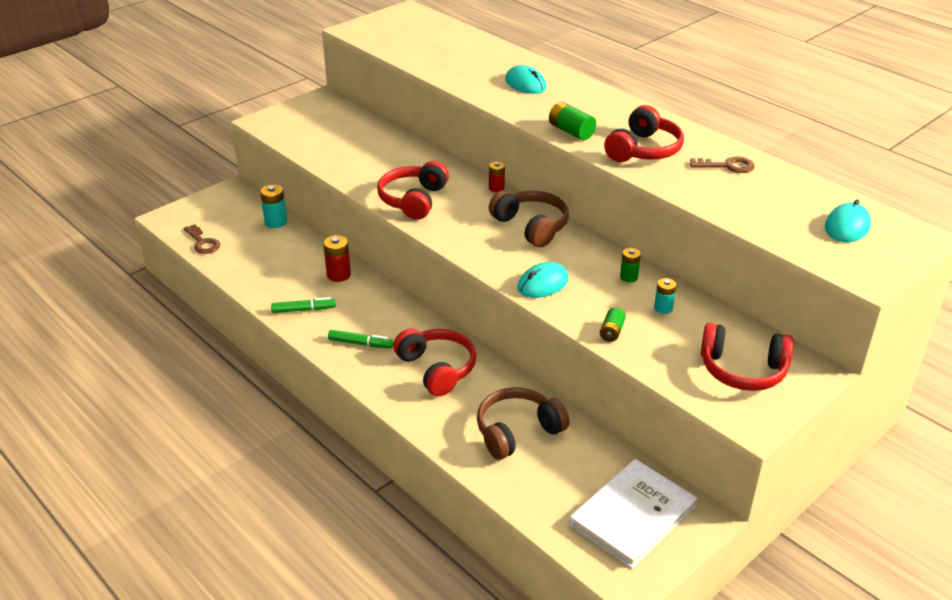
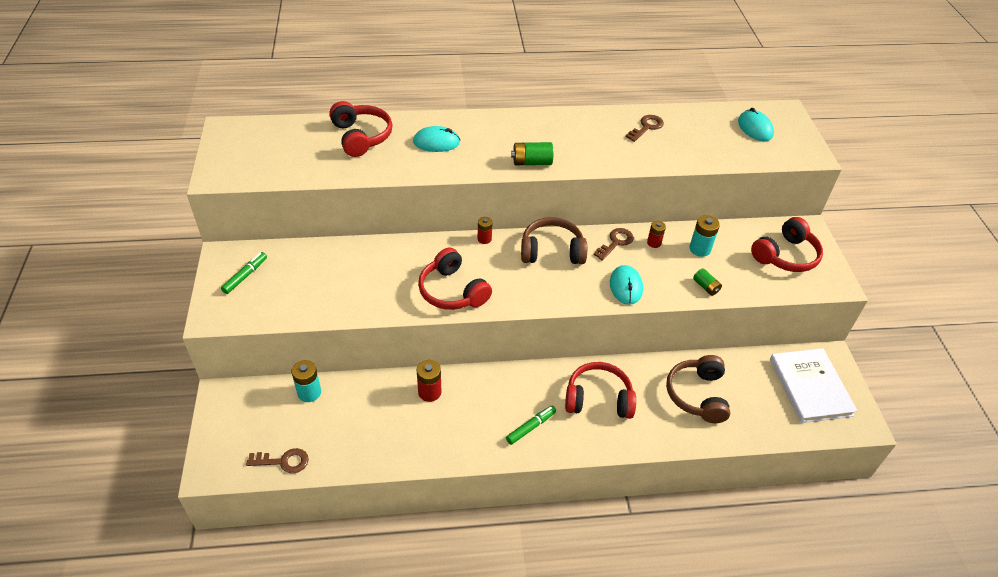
camera: 55 degrees left, 10 degrees up
(304, 310) = (455, 440): green marker -> green marker (245, 276)
(595, 255) = (615, 242): none -> brown key
(628, 277) = (654, 243): green battery -> red battery
(643, 150) = (591, 147): red headphones -> red headphones (361, 137)
(663, 308) = (700, 249): turquoise battery -> turquoise battery, size x1.51

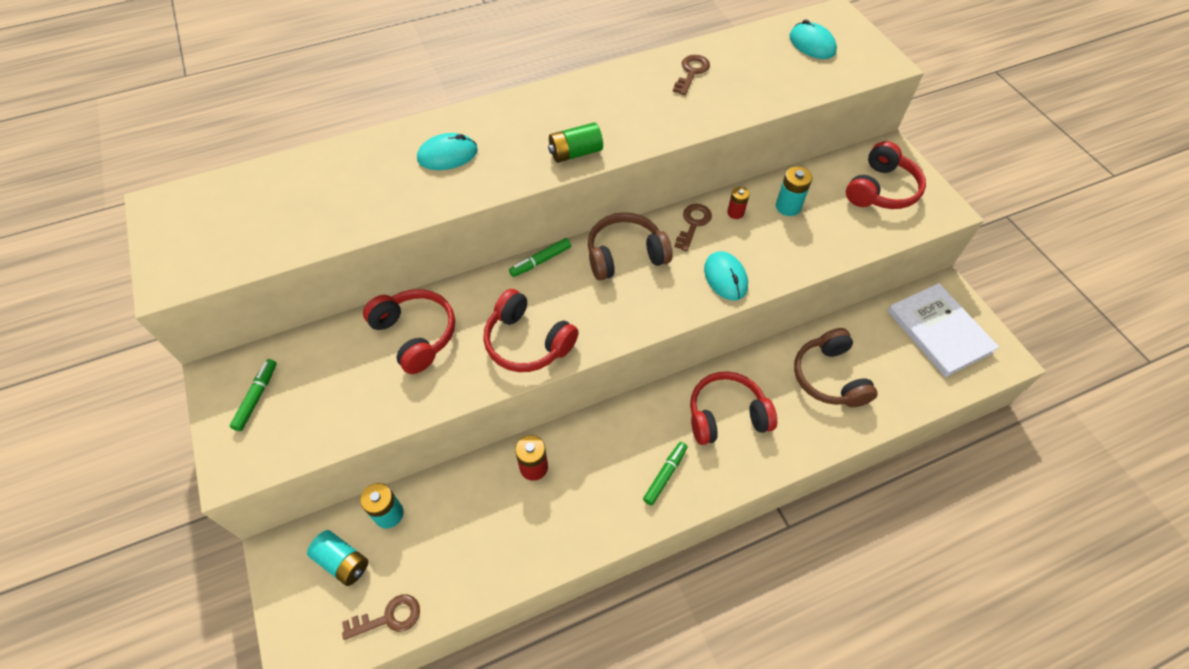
camera: 15 degrees left, 10 degrees up
(264, 414) = (343, 561): none -> turquoise battery
(361, 137) = (348, 171): red headphones -> red headphones (416, 335)
(484, 239) = (540, 261): red battery -> green marker
(706, 287) = (812, 253): green battery -> none

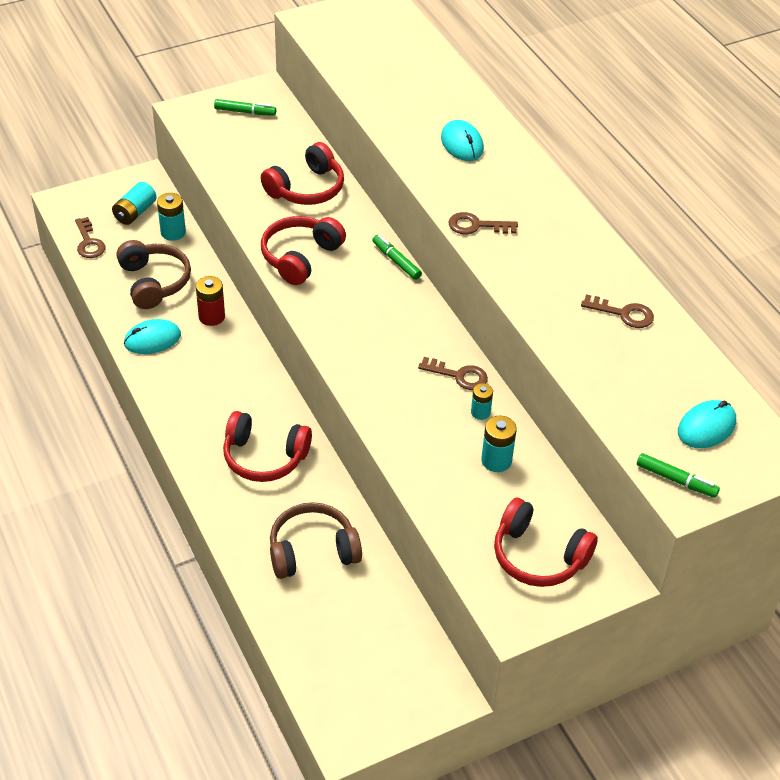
camera: 85 degrees right, 10 degrees down
(575, 153) = (476, 226): green battery -> brown key
(625, 255) = (409, 321): brown headphones -> brown headphones (154, 282)
(665, 475) = (200, 408): green marker -> green marker (676, 480)
(725, 278) = (385, 399): turquoise mouse -> turquoise mouse (152, 339)
(726, 415) = (264, 457): red headphones -> red headphones turned 120 degrees clockwise
(735, 213) = (480, 412): red battery -> turquoise battery
(939, 331) = (382, 672): white book -> none

